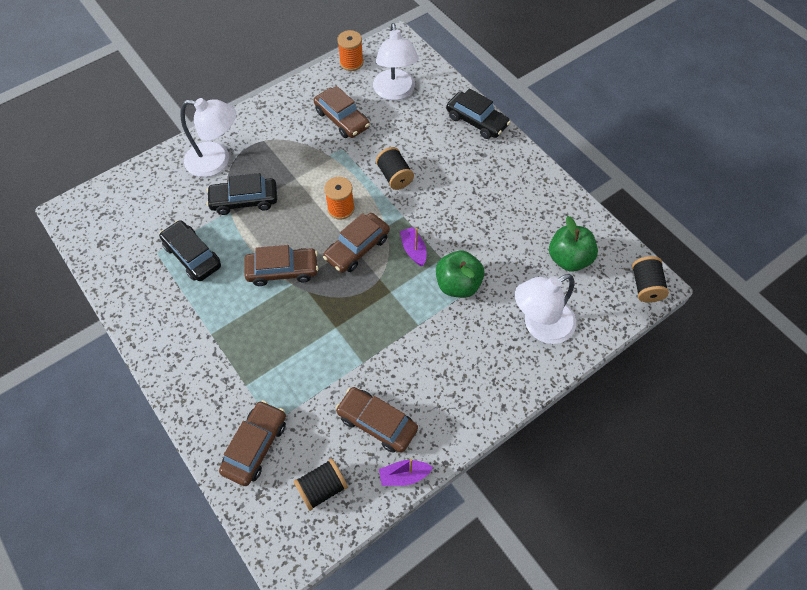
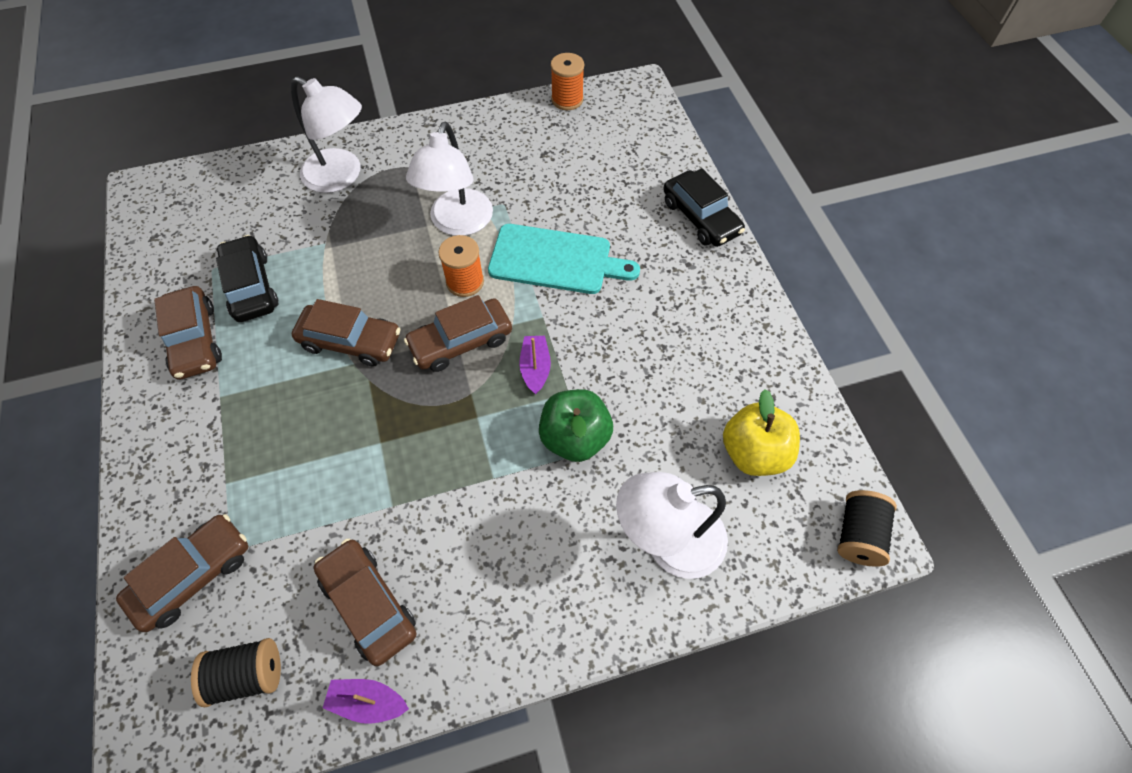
camera: 20 degrees right, 0 degrees up
(244, 200) = (349, 235): black car -> none
(342, 119) = (521, 167): brown car -> brown car (195, 340)
(394, 176) = (555, 260): black spool -> turquoise cutting board
(395, 92) = (607, 151): white lamp -> white lamp (458, 223)
(568, 259) = (753, 452): green apple -> yellow apple

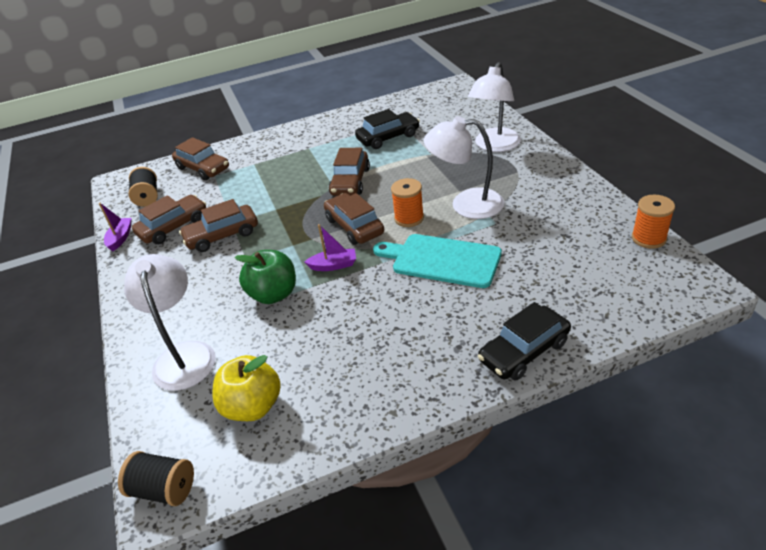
camera: 90 degrees right, 20 degrees down
(195, 340) = (346, 130): brown car -> brown car (222, 235)
(555, 260) = (442, 260): turquoise cutting board -> turquoise cutting board turned 105 degrees clockwise

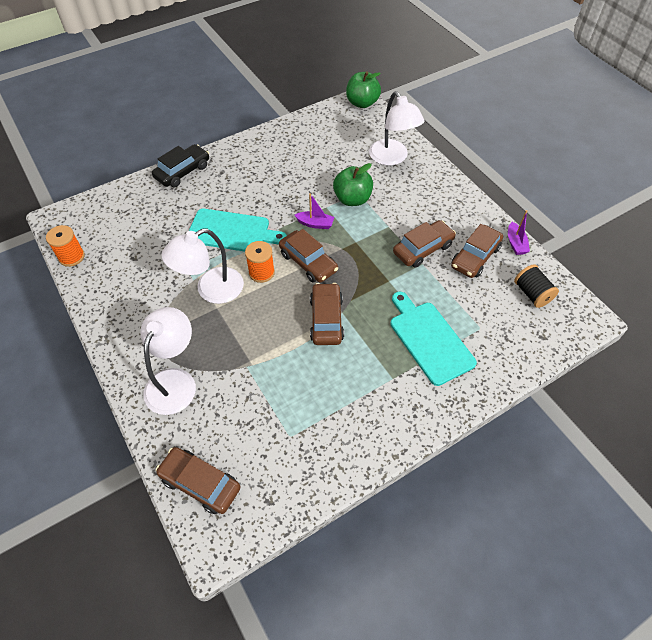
camera: 165 degrees right, 15 degrees up
(164, 489) = (362, 103): black spool -> green apple
(203, 168) = (502, 339): brown car -> brown car (200, 483)
(253, 406) = (335, 136): yellow apple -> none
(264, 168) = (429, 339): none -> turquoise cutting board
(333, 265) = (315, 224): purple boat -> purple boat turned 150 degrees counterclockwise
(388, 137) = (299, 399): black car -> none
(466, 204) = (211, 290): white lamp -> white lamp turned 150 degrees clockwise

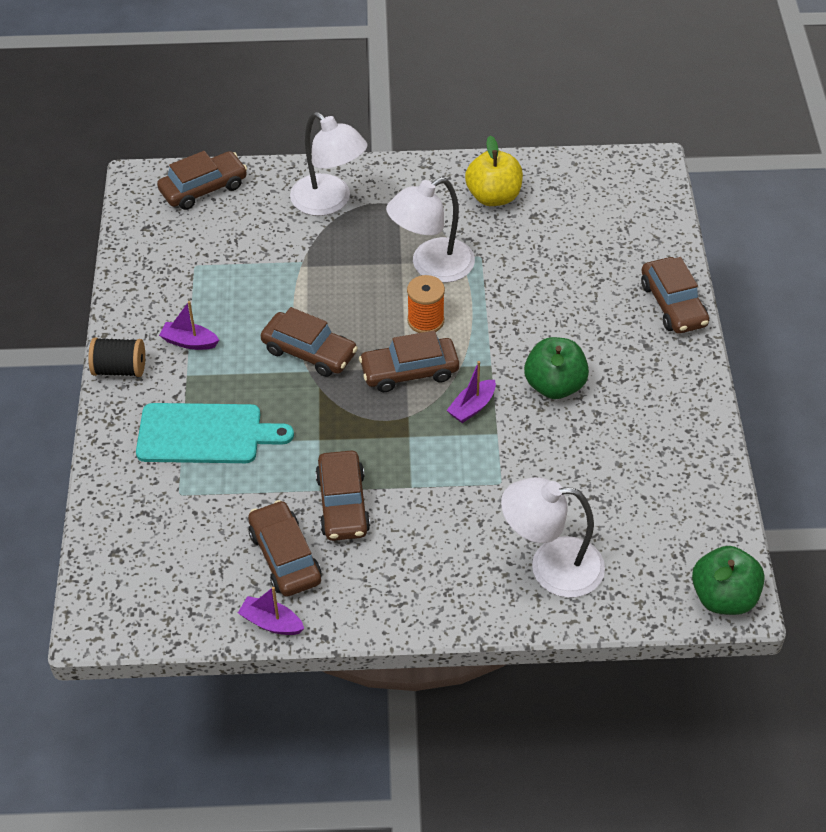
camera: 120 degrees right, 5 degrees down
(71, 257) = (572, 165): orange spool -> none
(124, 286) = (493, 197): none -> yellow apple
(183, 172) = (673, 304): black car -> brown car
(211, 290) = (431, 266): white lamp -> white lamp turned 120 degrees counterclockwise
(232, 231) = (517, 317): turquoise cutting board -> none
(352, 199) = (492, 470): green apple -> green apple (554, 385)
(364, 394) = (189, 342): none -> purple boat
(532, 293) = (180, 584): black spool -> black spool (120, 369)

